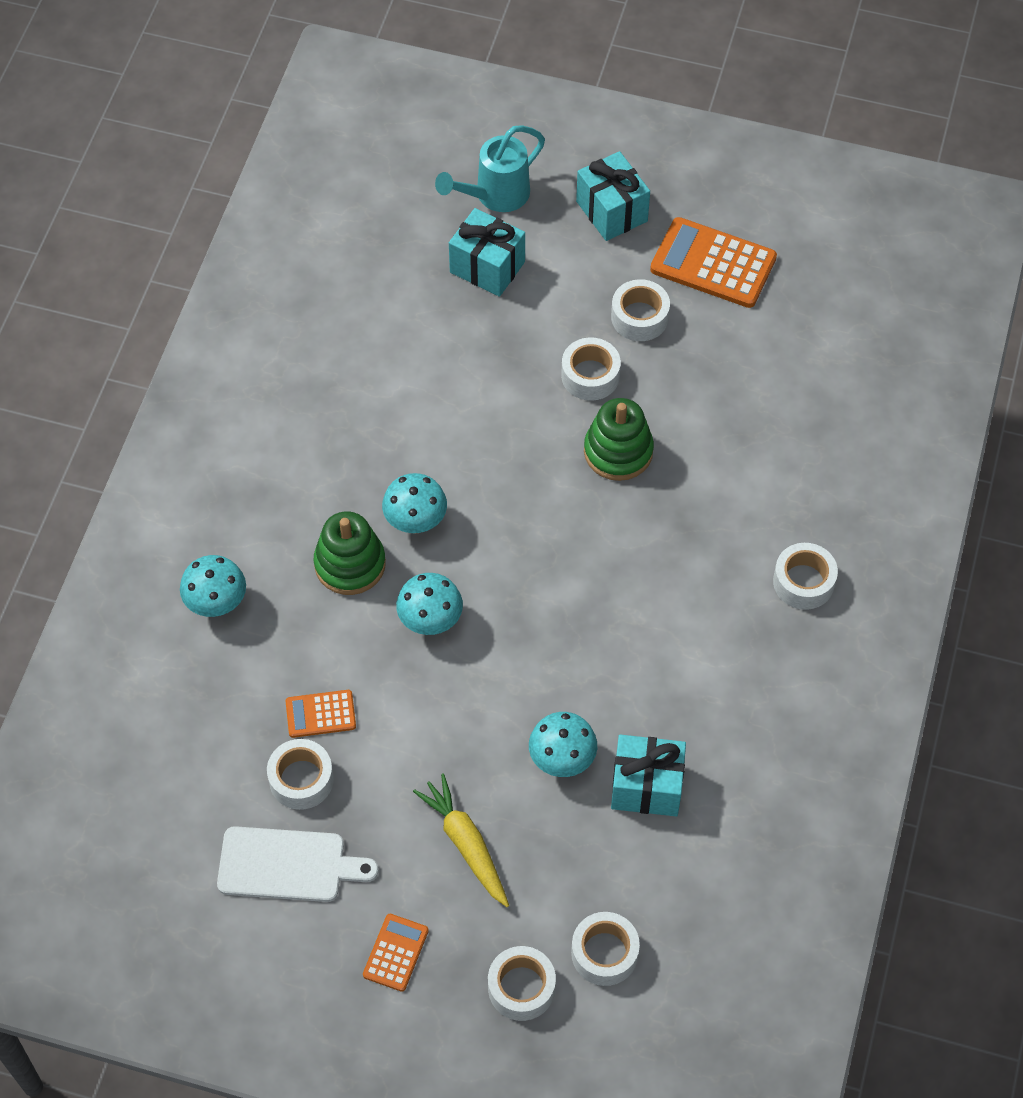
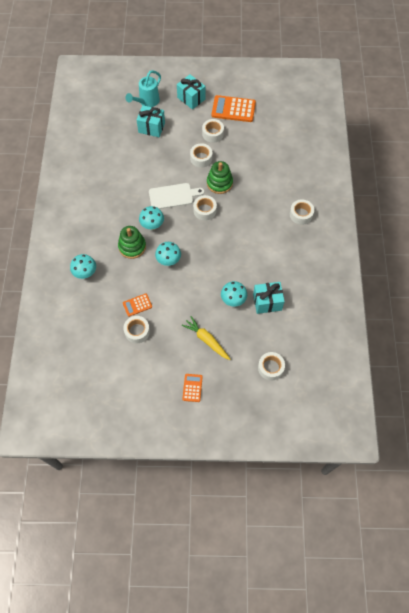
camera: 15 degrees left, 5 degrees up
(287, 865) = (141, 365): white cutting board -> white cutting board (173, 196)
(521, 988) = (243, 389): white tape -> white tape (205, 210)

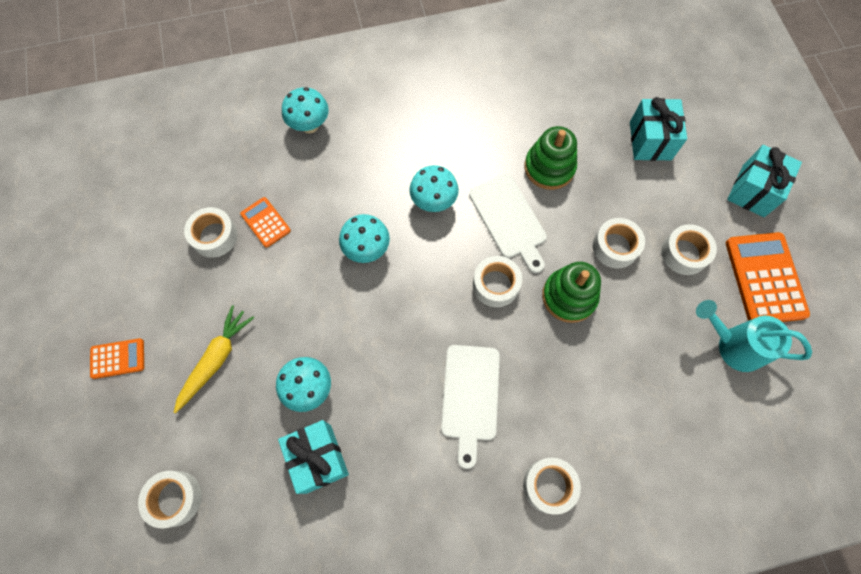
camera: 75 degrees right, 5 degrees up
(132, 246) = (380, 181): green stacking toy -> green stacking toy (549, 167)
(147, 102) = (707, 116): turquoise watering can -> turquoise watering can (733, 345)
(255, 234) = (470, 397): none -> white cutting board

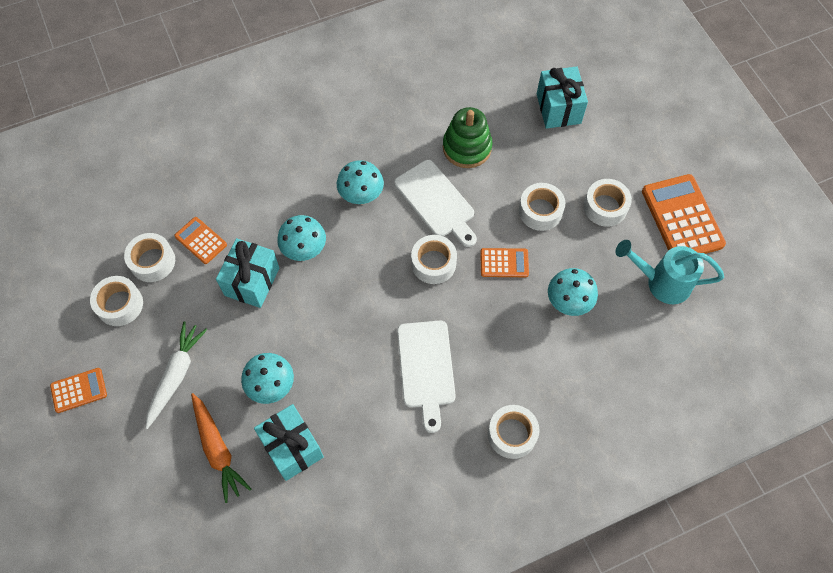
camera: 10 degrees left, 5 degrees down
(175, 498) = (161, 507): white tape -> white tape (120, 304)
(216, 359) = (176, 375): yellow carrot -> white carrot
(243, 447) = (218, 450): none -> orange carrot
(310, 126) = (227, 143): turquoise mushroom -> turquoise mushroom (568, 303)
(569, 296) = (504, 263): green stacking toy -> orange calculator
(753, 191) = (660, 140): turquoise gift -> turquoise gift (252, 281)

